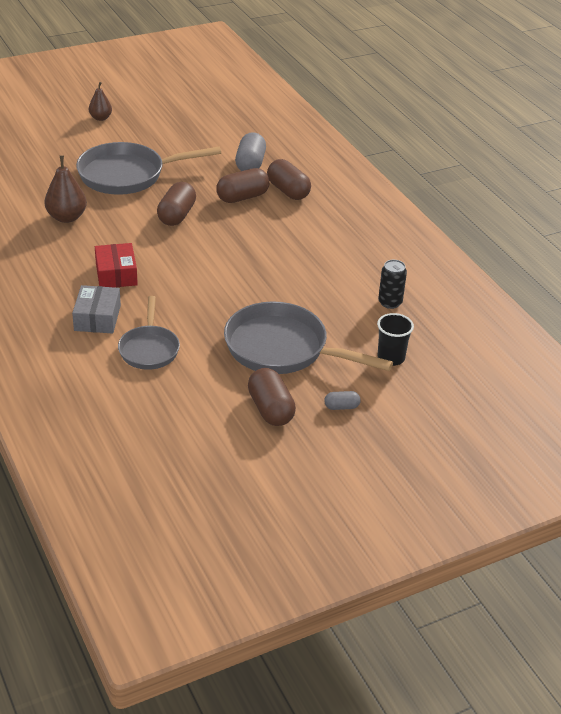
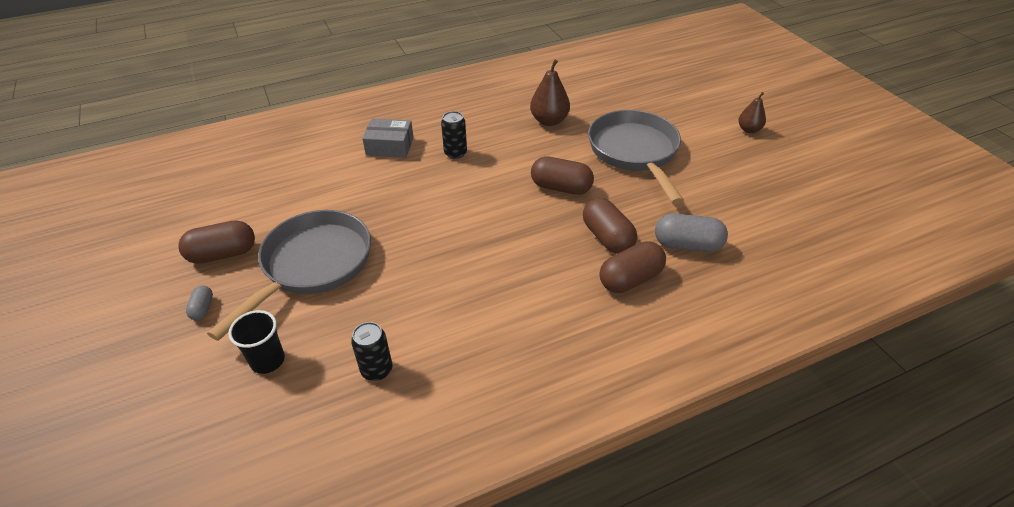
camera: 95 degrees right, 5 degrees up
(116, 274) = (455, 153): red box -> black can
(149, 349) = (337, 176): grey pan -> none

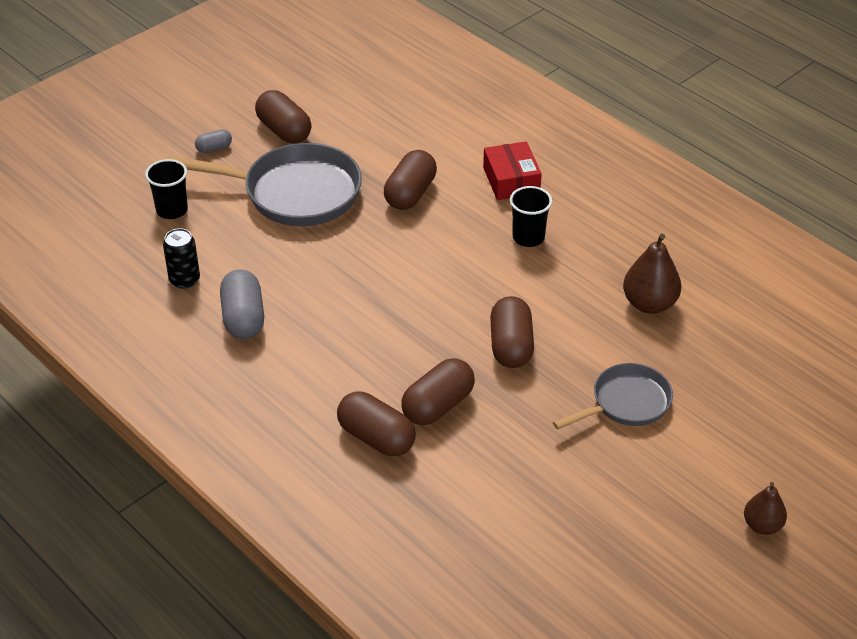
camera: 70 degrees right, 0 degrees up
(366, 198) = (410, 194): none -> brown capsule
(390, 146) = (511, 180): grey box -> red box
(455, 153) = (528, 237): black can -> black cup
(634, 152) = (626, 403): grey pan -> grey pan, size x0.59
(687, 245) = (458, 482): grey capsule -> grey capsule (243, 318)

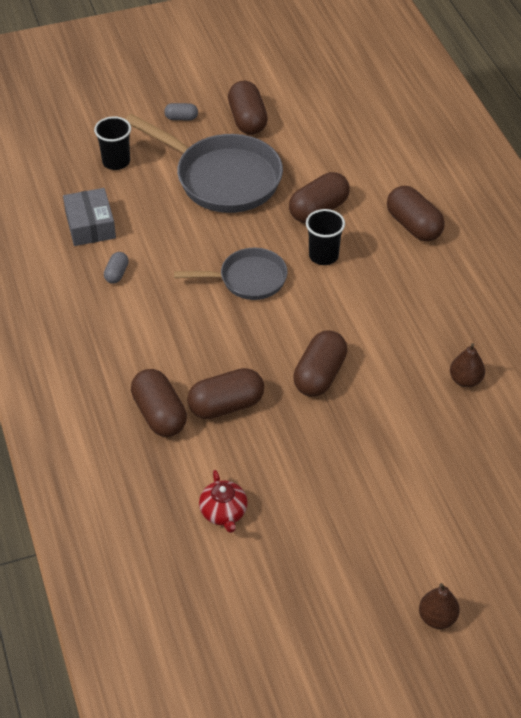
camera: 25 degrees right, 5 degrees up
(184, 280) = (90, 225): black can -> grey box
(243, 318) = (116, 274): grey capsule -> grey capsule, size x0.52
(501, 507) = (223, 512): none -> red teapot
(511, 180) = (413, 226): red box -> brown capsule
(528, 237) = (396, 283): black cup -> black cup (323, 256)
(626, 403) = (387, 462): grey pan -> grey pan (248, 279)
(649, 304) = (465, 380): brown pear -> brown pear, size x0.64

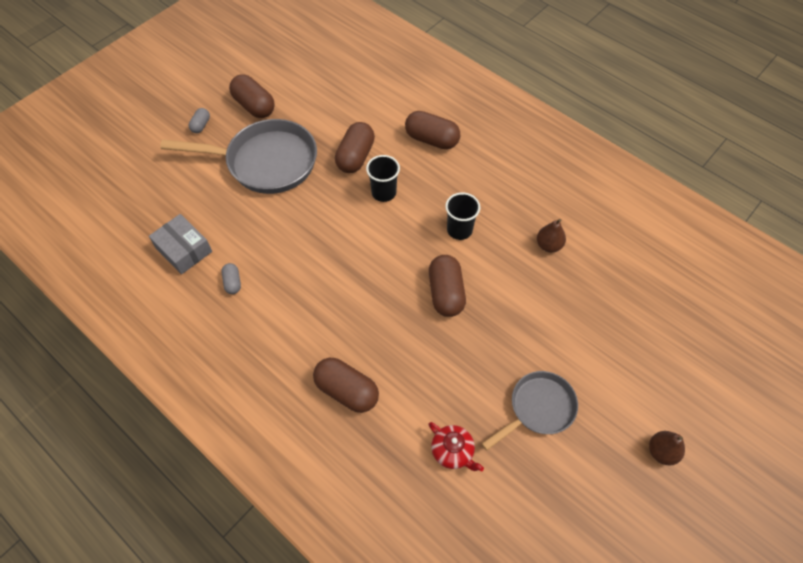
camera: 30 degrees left, 10 degrees up
(116, 162) = (170, 184): black cup -> black cup (459, 230)
(181, 118) = (201, 125): grey capsule -> grey capsule turned 45 degrees counterclockwise
(226, 405) = (393, 355): brown capsule -> none
(248, 279) = (340, 238): grey pan -> grey pan (538, 408)

